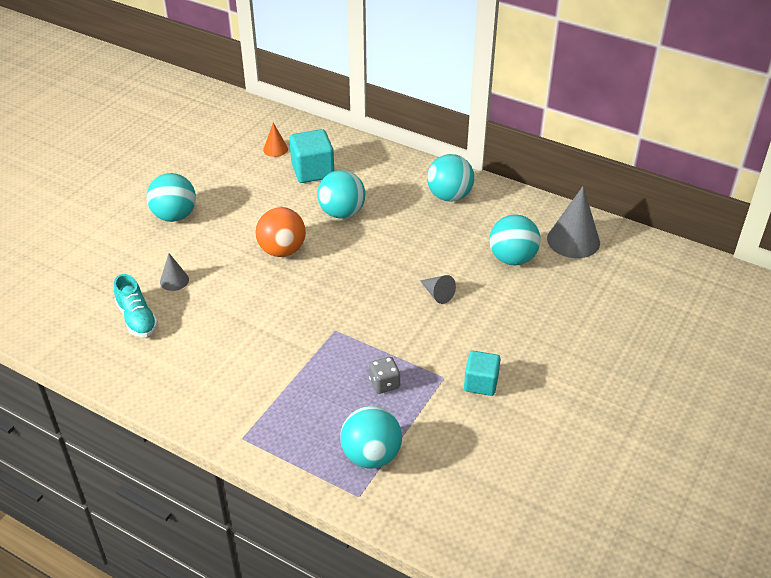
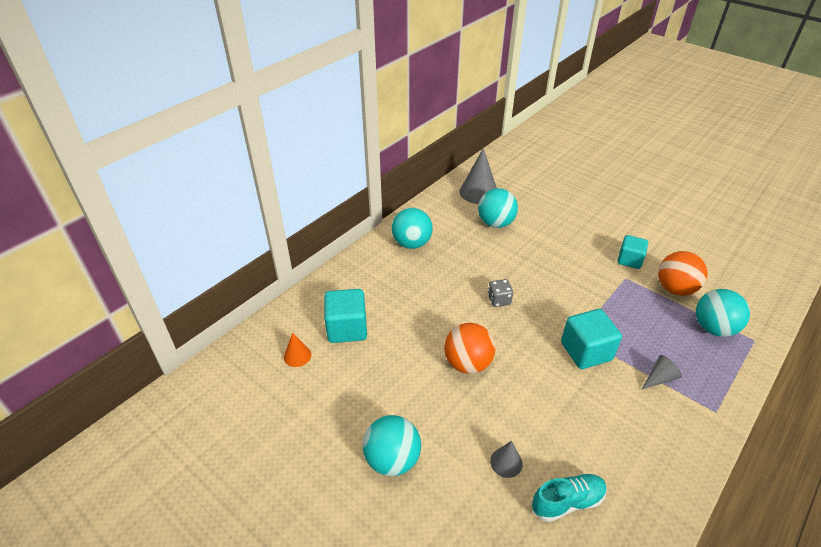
camera: 80 degrees left, 0 degrees up
(312, 336) = (586, 351): none -> turquoise cube
(342, 213) = (419, 313): turquoise ball -> none
(384, 384) = (637, 311): grey dice -> grey dice (499, 300)
(436, 425) = (675, 289): none -> orange ball
(437, 294) = (534, 268): grey cone -> grey cone (659, 378)

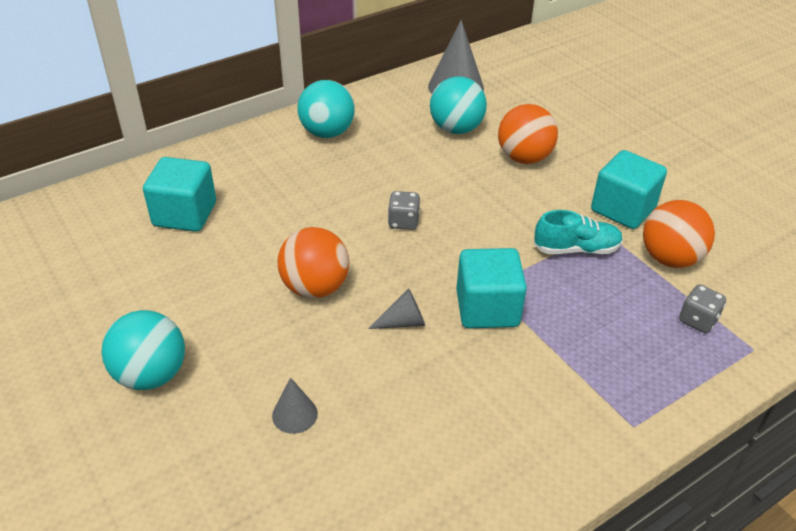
camera: 15 degrees right, 0 degrees up
(297, 355) = (106, 232): orange cone -> none
(550, 236) = (524, 158): none -> orange ball
(567, 502) = (348, 481): turquoise shoe -> turquoise shoe (576, 249)
(629, 260) = (623, 209): turquoise cube -> turquoise cube, size x1.50
(659, 378) = (575, 365): grey cone -> grey cone (403, 322)
(713, 328) = (697, 320): turquoise ball -> grey dice

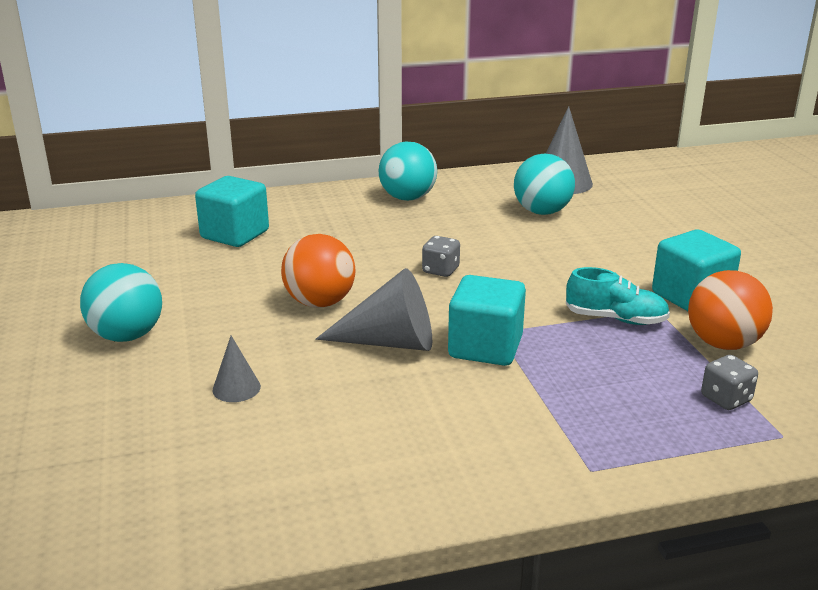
camera: 20 degrees right, 15 degrees down
(403, 322) = (390, 342): grey cone -> grey cone, size x1.91
(524, 158) = (602, 242): orange ball -> none

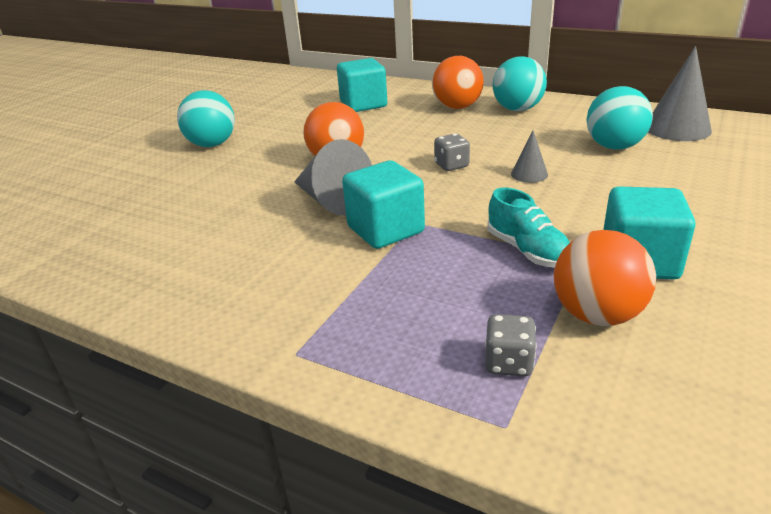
camera: 45 degrees right, 5 degrees up
(236, 388) = (206, 193): grey cone -> grey cone (529, 174)
(345, 211) = (457, 107): none -> orange ball

